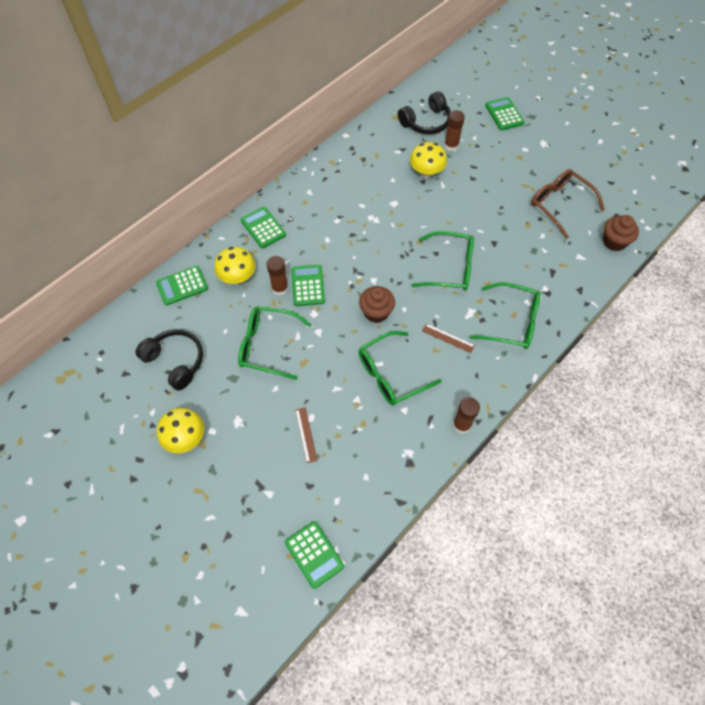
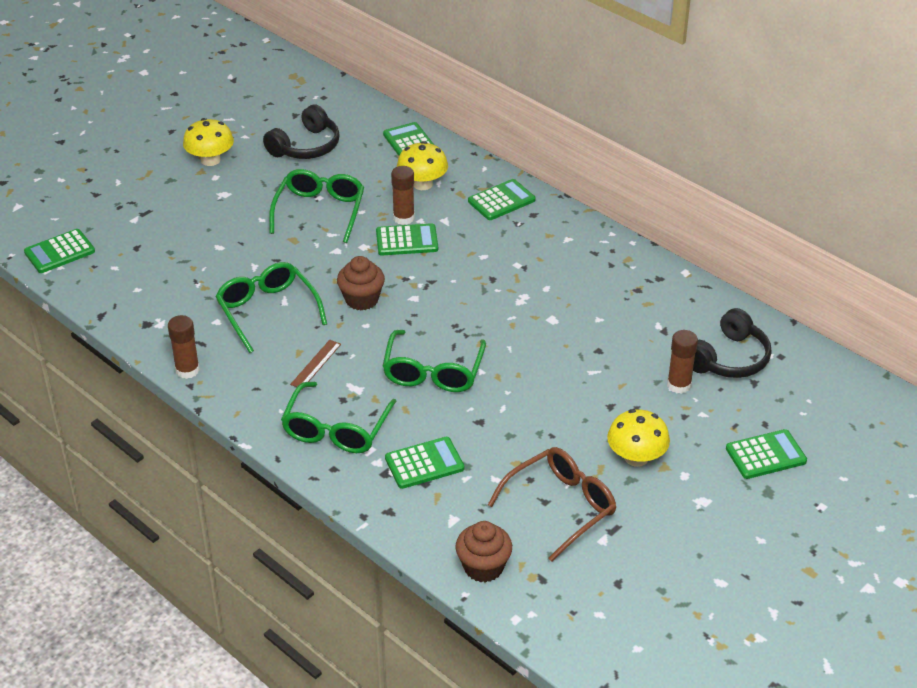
camera: 90 degrees right, 20 degrees down
(306, 434) = (198, 243): brown ruler -> none
(426, 122) = (729, 358): black headphones -> black headphones turned 105 degrees counterclockwise
(426, 172) = (618, 355): yellow mushroom -> yellow mushroom (636, 457)
(535, 272) = (424, 463): none -> green calculator

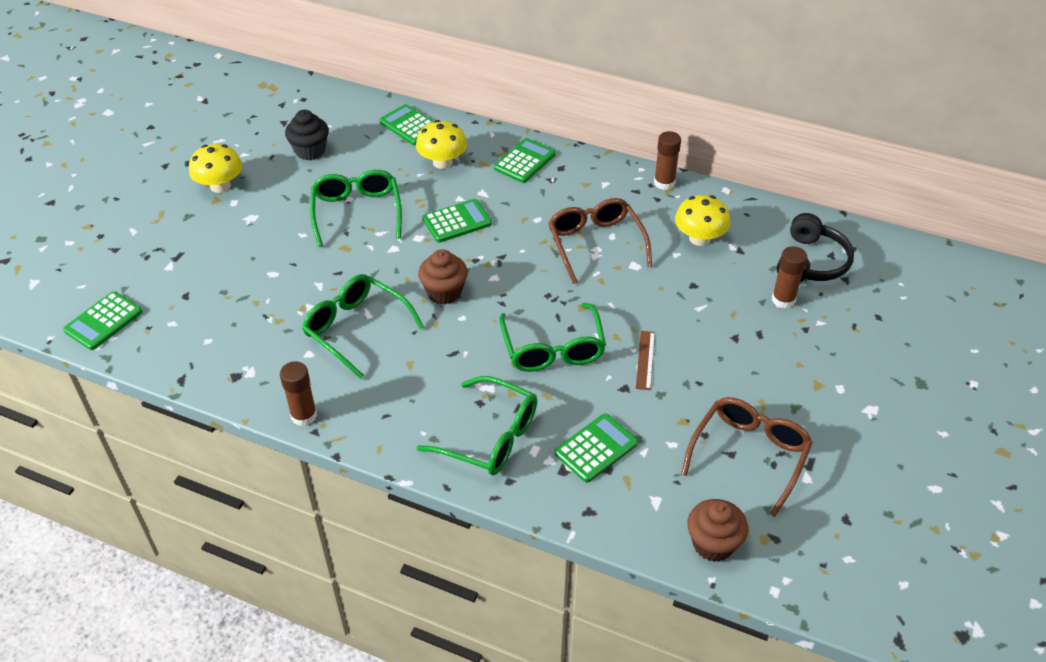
camera: 20 degrees left, 5 degrees up
(306, 146) = (310, 151): black headphones -> black cupcake
(316, 364) = (433, 372): brown ruler -> brown ruler (645, 360)
(336, 429) = (490, 437): green glasses -> green glasses turned 60 degrees counterclockwise
(403, 218) = (442, 200): brown glue stick -> brown glue stick (664, 183)
(526, 291) = (595, 244): none -> brown glasses
(636, 457) = (788, 383): yellow mushroom -> yellow mushroom (699, 238)
(765, 455) = (897, 347): green calculator -> none

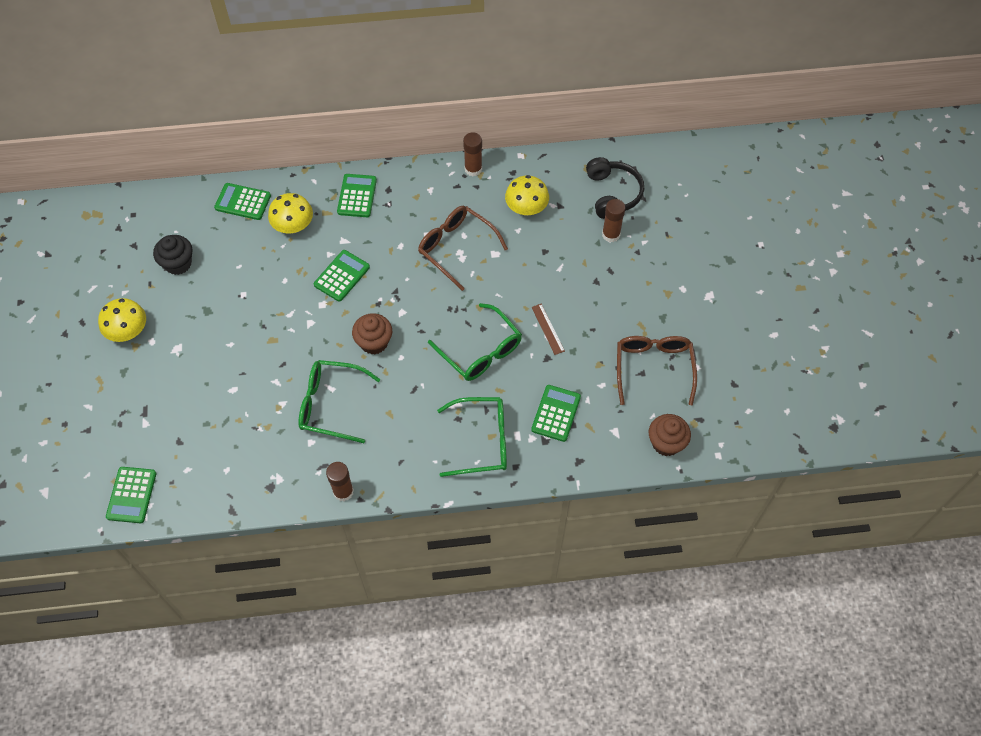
camera: 30 degrees left, 15 degrees up
(357, 212) = (258, 304): green glasses -> none

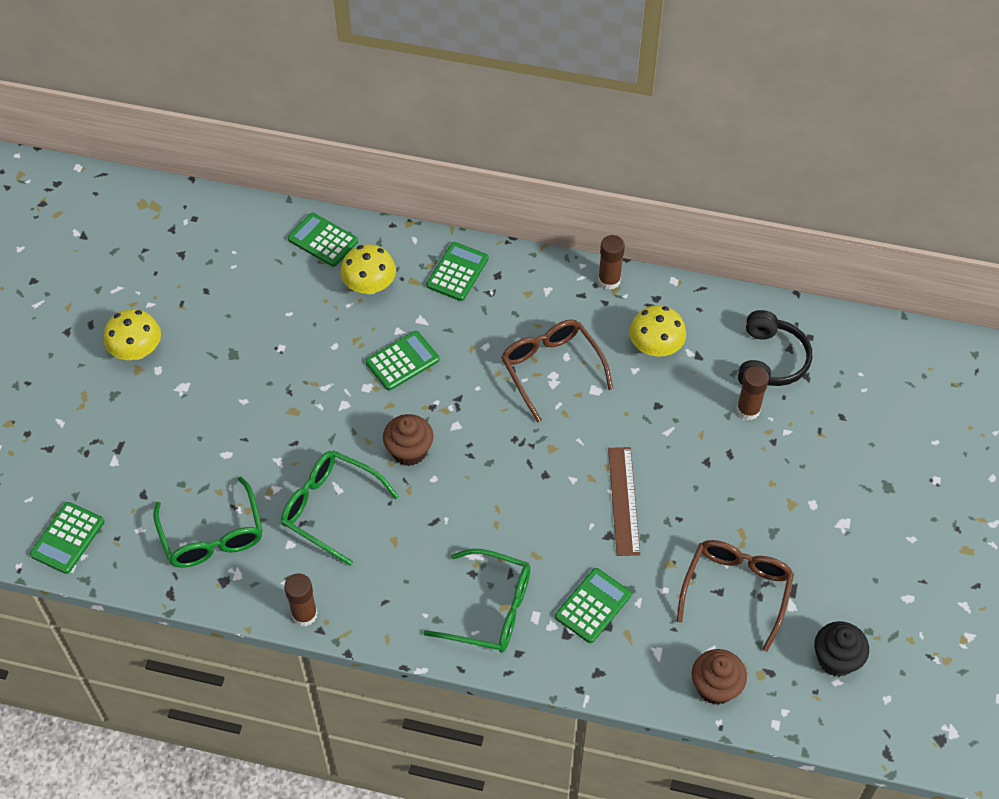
camera: 20 degrees right, 5 degrees down
(178, 263) = (222, 290): black cupcake -> black cupcake (836, 659)
(480, 351) = (531, 501): green glasses -> green glasses (212, 535)
(548, 329) = (623, 500): brown ruler -> brown ruler, size x1.61

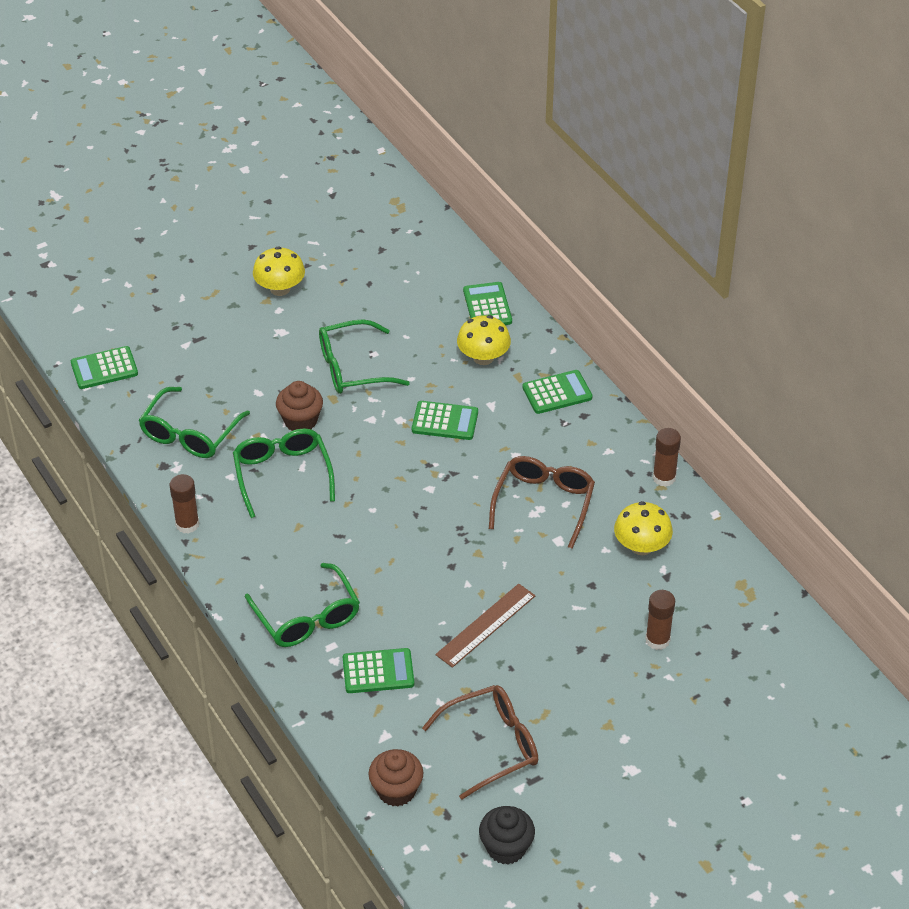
camera: 45 degrees right, 10 degrees down
(278, 373) = (352, 368): none -> green glasses
(409, 451) = (378, 480): brown cupcake -> brown cupcake (300, 421)
(770, 360) = (720, 621): black headphones -> none

